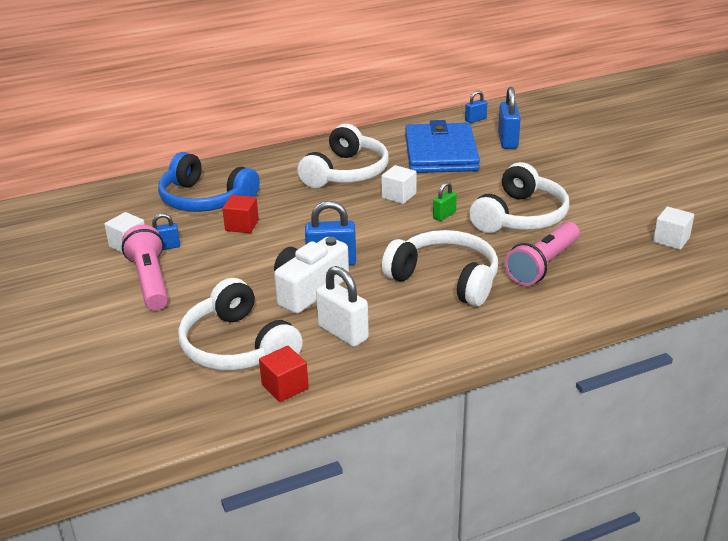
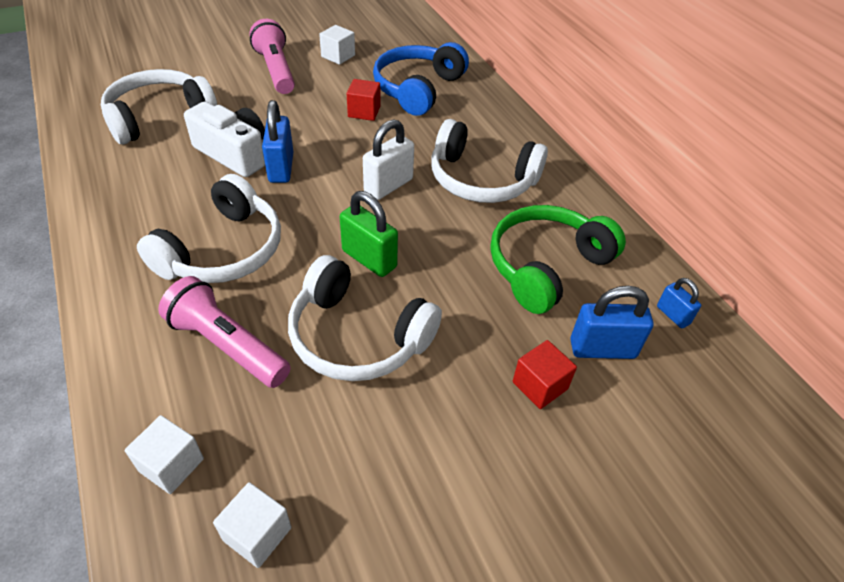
camera: 85 degrees right, 15 degrees up
(150, 281) = (276, 70): pink flashlight -> pink flashlight turned 90 degrees counterclockwise
(166, 247) = (330, 74): blue padlock -> none
(285, 387) = (89, 142): red cube -> red cube (540, 385)
(343, 333) = (152, 174): white padlock -> white padlock (388, 186)
(399, 195) = (422, 221): white cube -> white cube (171, 465)
(441, 153) = (547, 267): blue wallet -> green headphones
(444, 215) = (369, 259): green padlock -> green padlock, size x1.74

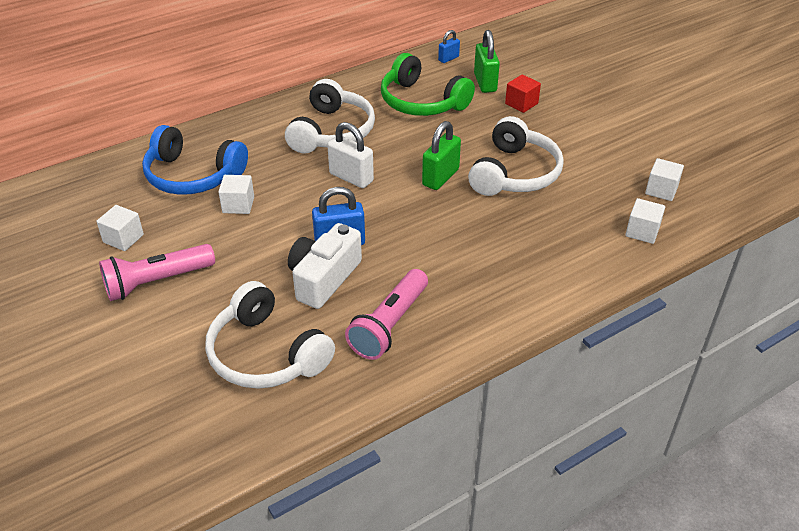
camera: 95 degrees left, 5 degrees down
(222, 250) = (456, 254): white headphones -> none
(227, 345) = (547, 229): pink flashlight -> pink flashlight (389, 325)
(364, 112) = (238, 205): red cube -> white cube
(602, 349) = (485, 83): blue padlock -> green padlock

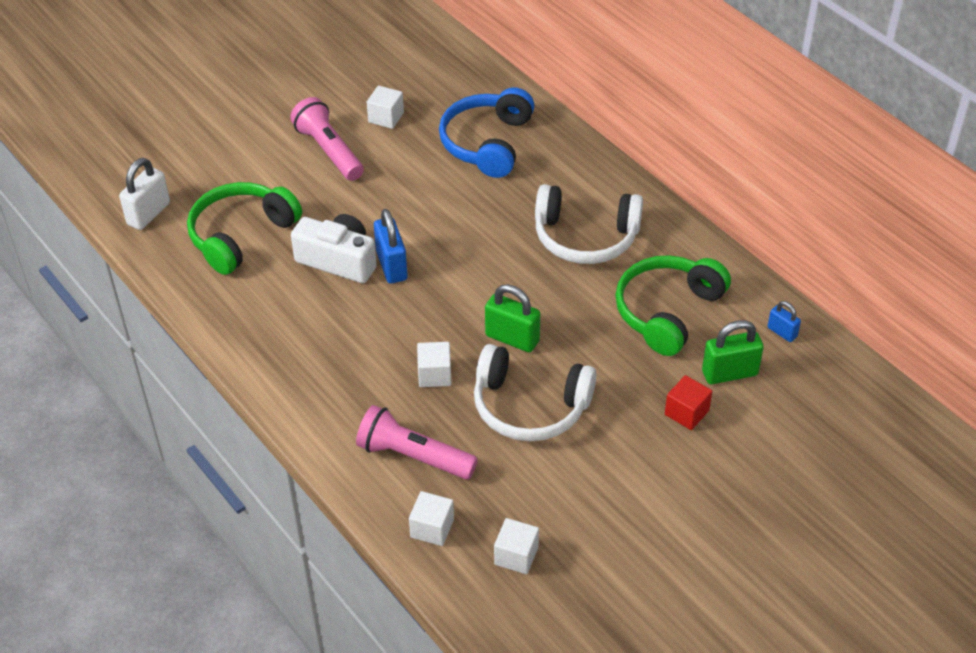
camera: 85 degrees right, 5 degrees up
(238, 205) = (443, 184): white cube -> white cube (434, 374)
(266, 353) = (241, 235): white headphones -> green headphones
(351, 177) = (501, 263): white padlock -> white padlock (148, 214)
(389, 325) = (277, 314): pink flashlight -> pink flashlight (413, 456)

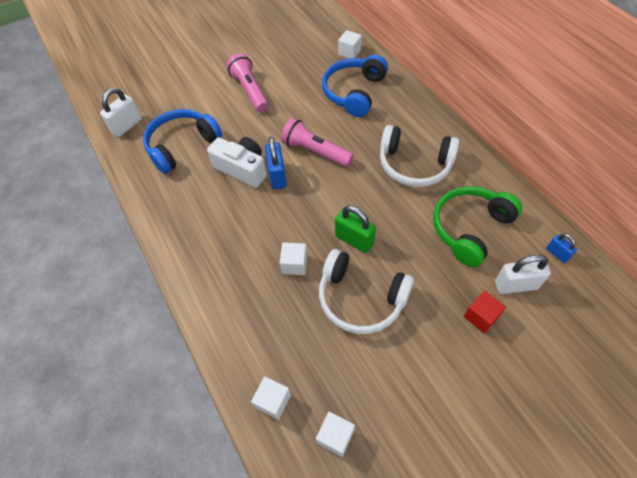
camera: 10 degrees right, 10 degrees up
(241, 235) = (182, 146): green headphones -> blue headphones
(386, 117) = (290, 71): white cube -> white cube (349, 52)
(413, 456) = (269, 333): pink flashlight -> pink flashlight (315, 152)
(729, 373) = (515, 285): green padlock -> white padlock

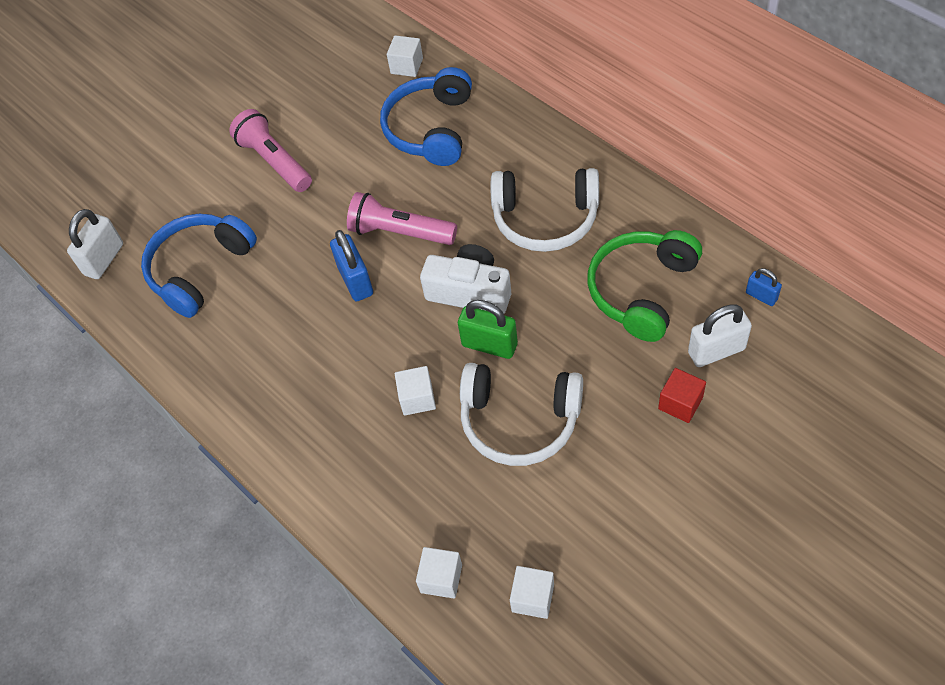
camera: 10 degrees left, 0 degrees up
(242, 169) = (301, 283): white camera -> white camera (470, 291)

